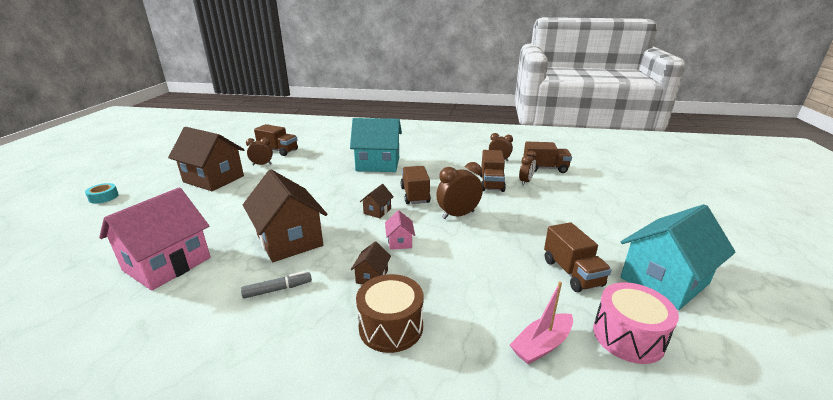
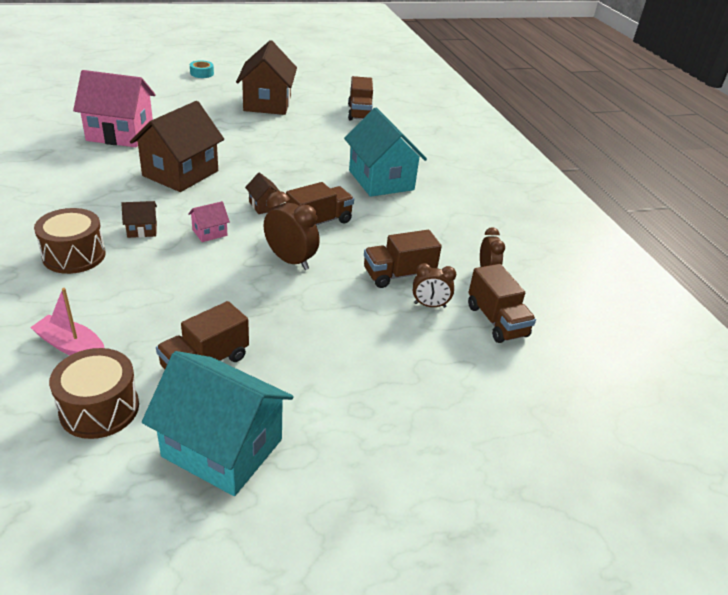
camera: 60 degrees right, 10 degrees up
(262, 164) = (318, 115): brown clock -> none
(278, 289) = (106, 189): grey marker -> none
(377, 211) = (264, 206): brown house -> brown house turned 60 degrees clockwise
(628, 336) = (99, 408): pink drum -> brown drum

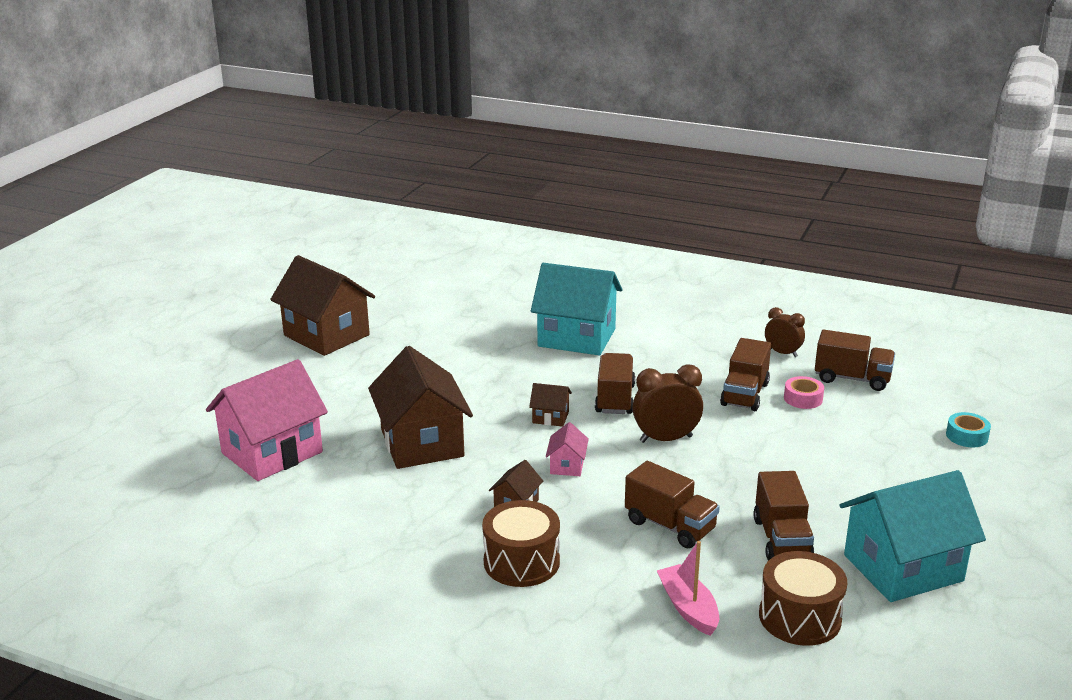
camera: 45 degrees left, 10 degrees down
(71, 346) = (688, 608): pink boat -> pink boat turned 90 degrees clockwise
(202, 73) = (182, 347): turquoise tape -> turquoise tape (967, 436)
(360, 113) = (425, 293): brown truck -> brown truck (670, 526)
(430, 305) = (803, 398): brown clock -> pink tape

